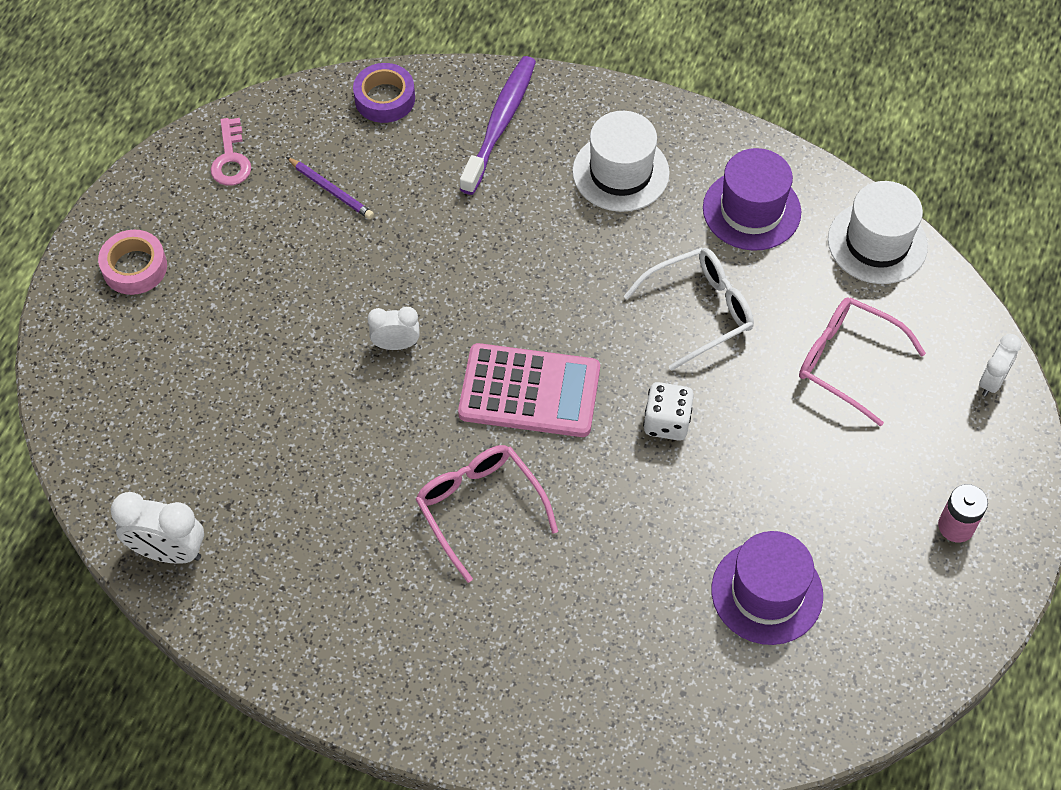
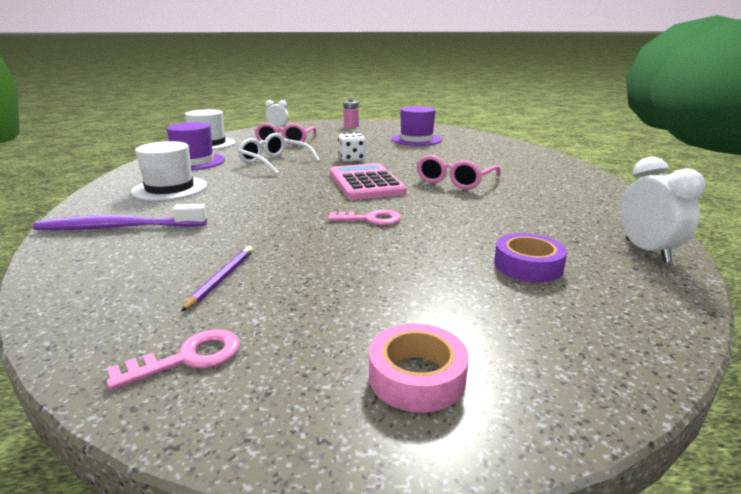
camera: 115 degrees left, 35 degrees down
(385, 99) = (77, 282): purple tape -> purple tape (528, 266)
(396, 344) = (371, 219): white clock -> pink key

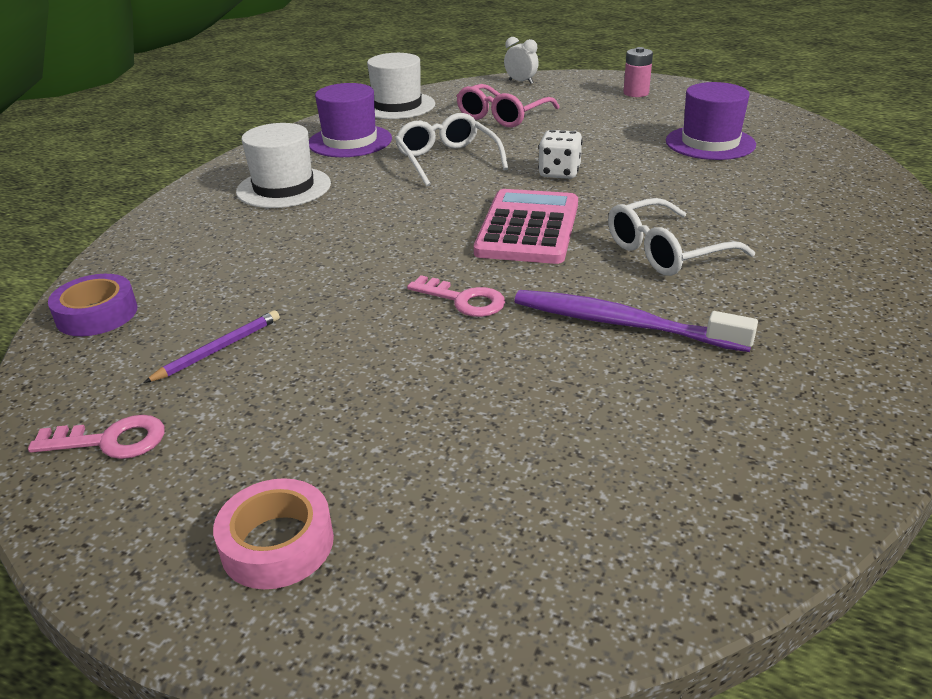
camera: 30 degrees right, 10 degrees up
(119, 227) = (186, 243): purple toothbrush -> purple toothbrush (622, 324)
(455, 181) = (665, 252): pink glasses -> white glasses
(528, 266) = (580, 441): purple tape -> purple tape (97, 314)
(647, 251) = (801, 474): white clock -> none

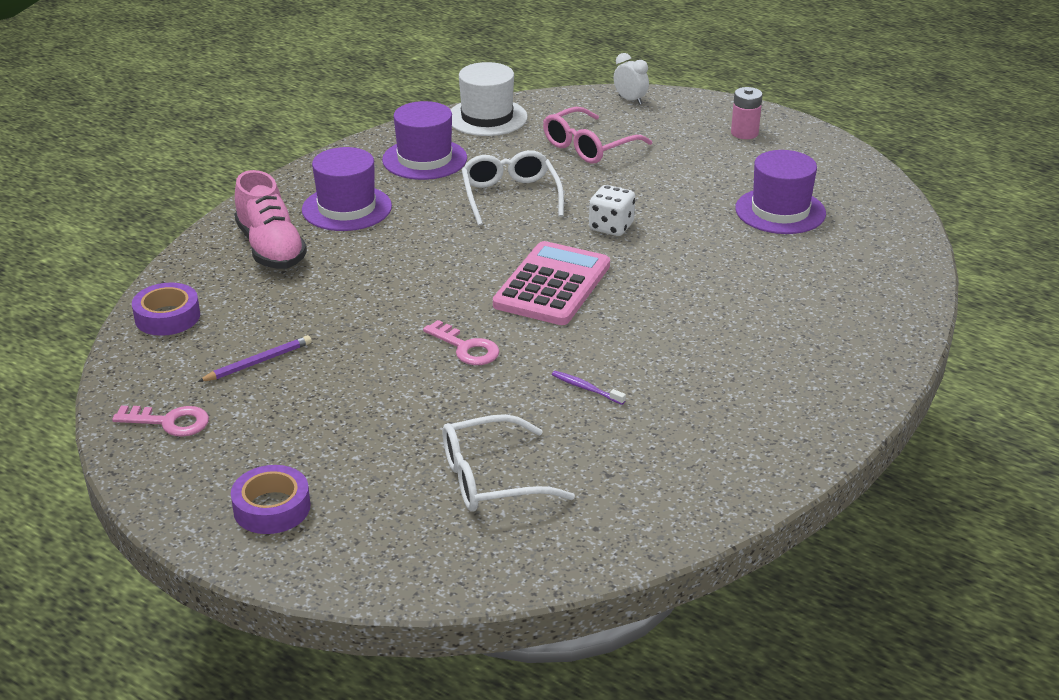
camera: 10 degrees right, 0 degrees up
(210, 232) = (271, 248): none -> pink shoe
(277, 543) = (272, 508): pink tape -> purple tape
(284, 188) = (347, 208): white hat -> purple hat
(622, 324) = (586, 388): purple toothbrush -> purple toothbrush, size x0.42
(665, 252) = (661, 327): white glasses -> white glasses (490, 479)

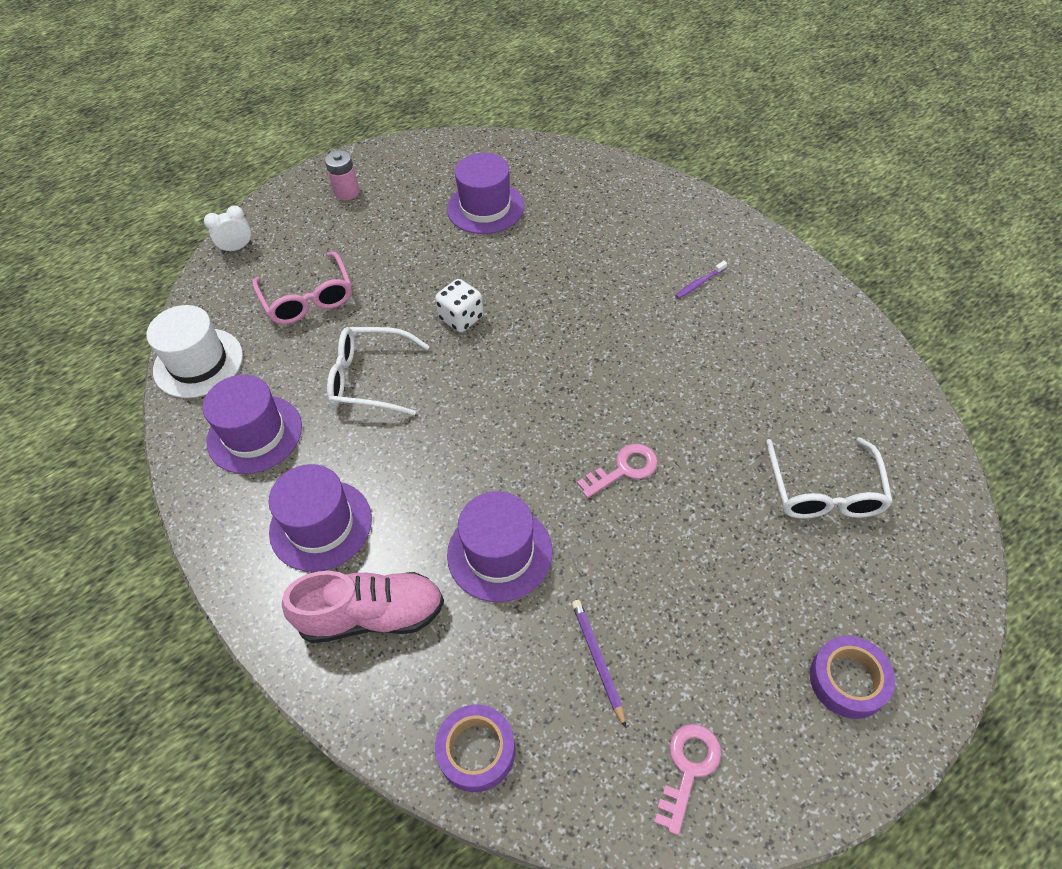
camera: 70 degrees left, 20 degrees up
(348, 296) = (499, 553): none -> purple hat
(552, 285) = (542, 382): pink calculator -> none
(586, 388) = (708, 396): purple toothbrush -> purple toothbrush (699, 283)

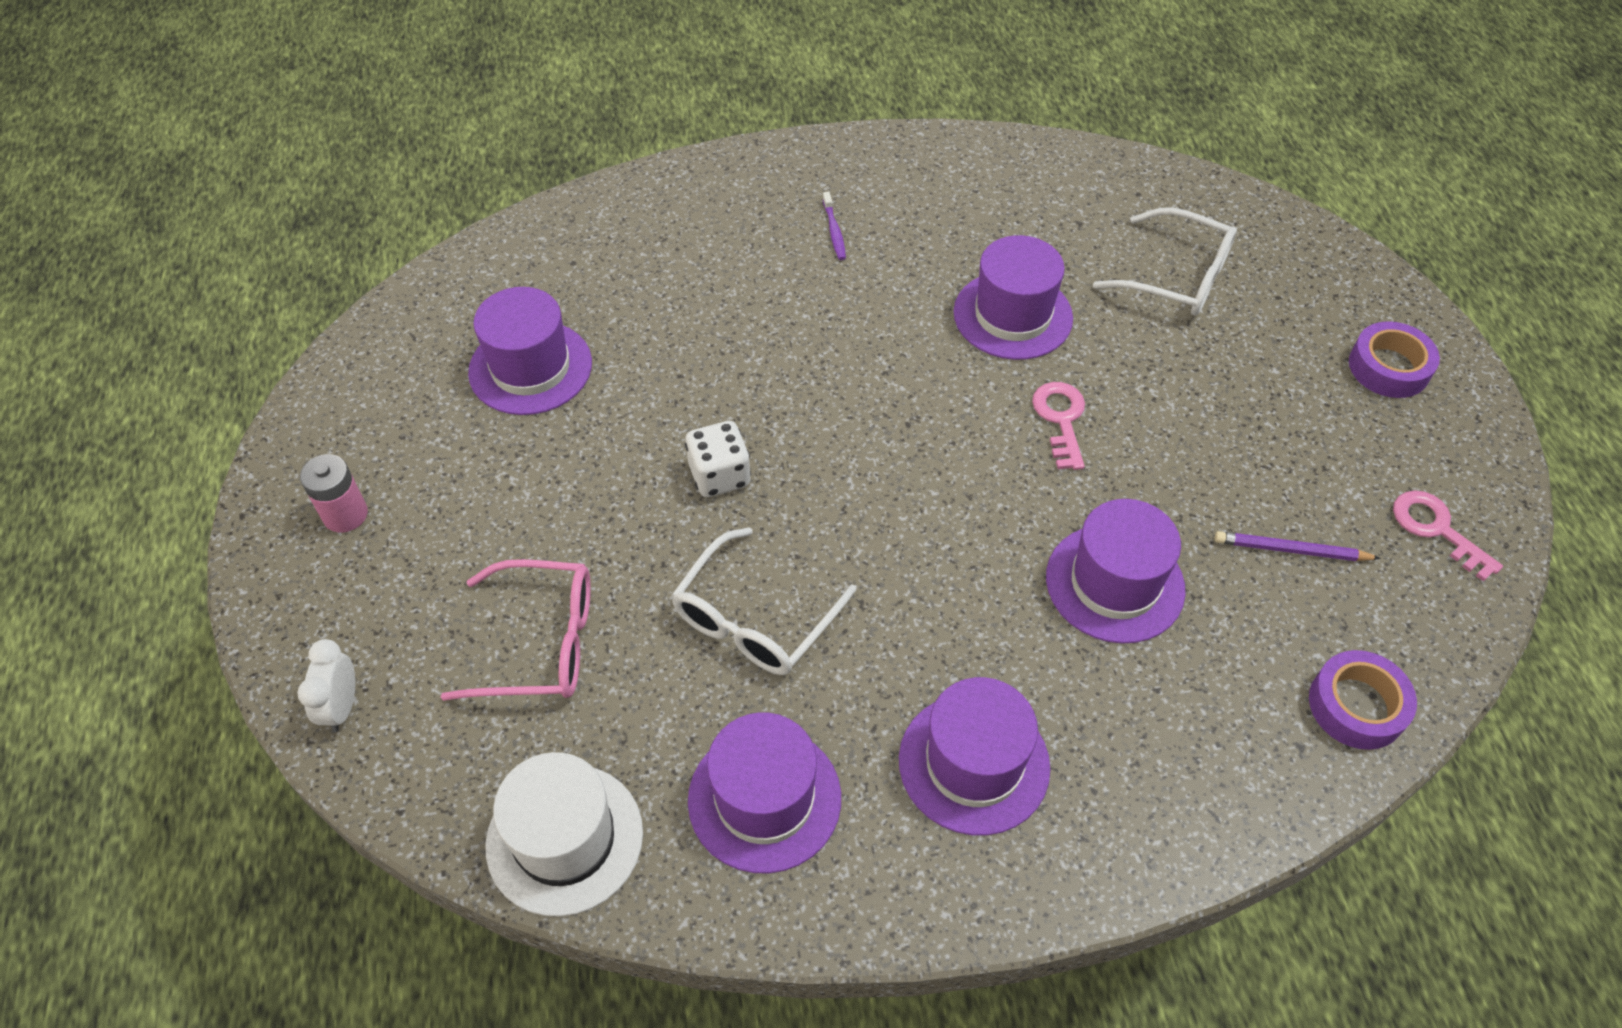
camera: 65 degrees left, 0 degrees up
(372, 615) = (1140, 750): pink shoe -> none
(700, 405) = (1012, 315): none -> purple hat

